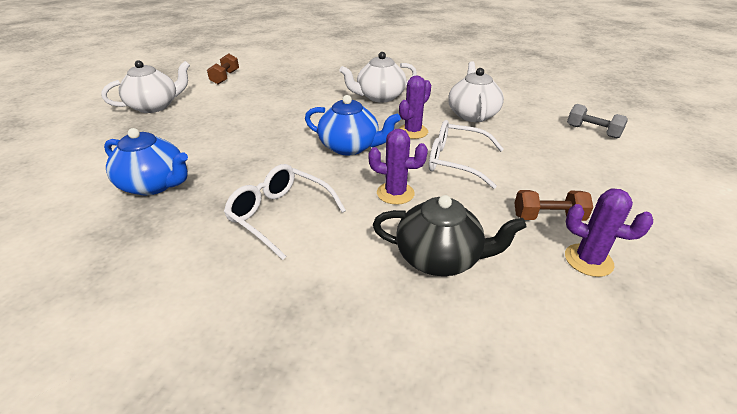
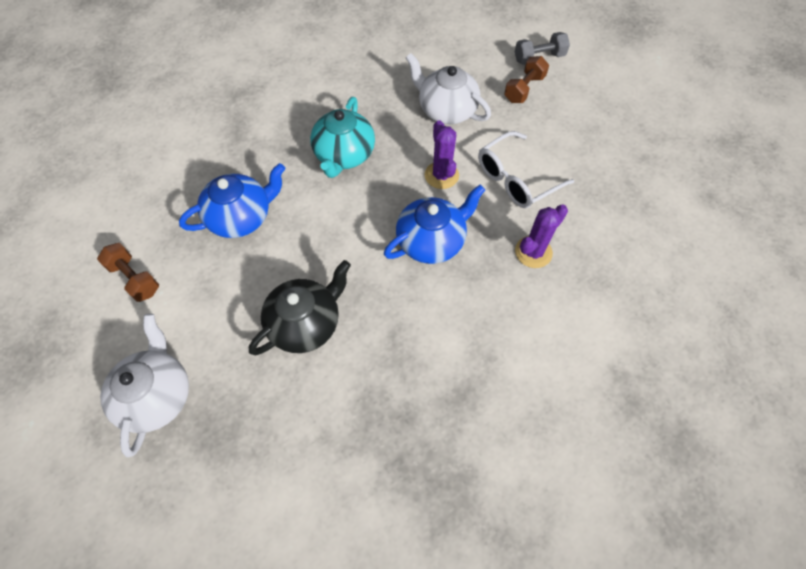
camera: 55 degrees left, 25 degrees up
(154, 185) = (377, 449): blue teapot -> blue teapot (241, 217)
(280, 215) = (509, 355): white glasses -> none
(379, 97) = (344, 155): white teapot -> turquoise teapot
(439, 258) = (630, 274): black teapot -> black teapot (306, 323)
(548, 217) = (626, 178): brown dumbbell -> brown dumbbell (524, 89)
(588, 260) = (679, 193): purple cactus -> none

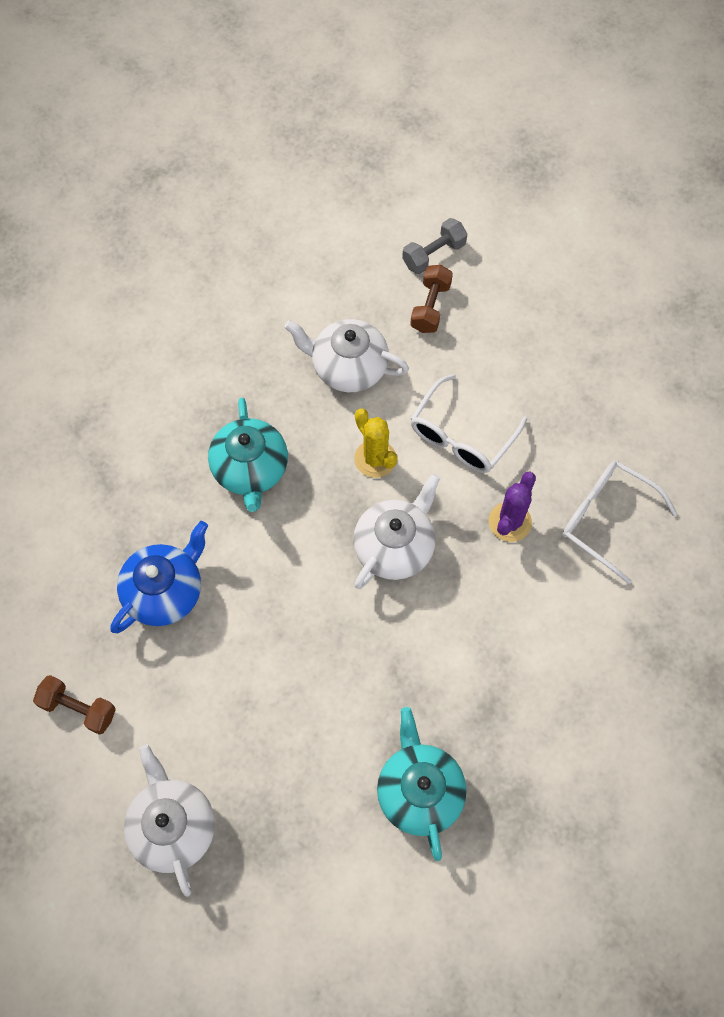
camera: 20 degrees left, 5 degrees up
(306, 323) = (296, 691): black teapot -> none
(373, 443) = (419, 791): none -> turquoise teapot
(432, 241) = (395, 546): blue teapot -> white teapot
(441, 175) = (375, 459): purple cactus -> yellow cactus
(618, 276) = (607, 519): none -> white glasses

